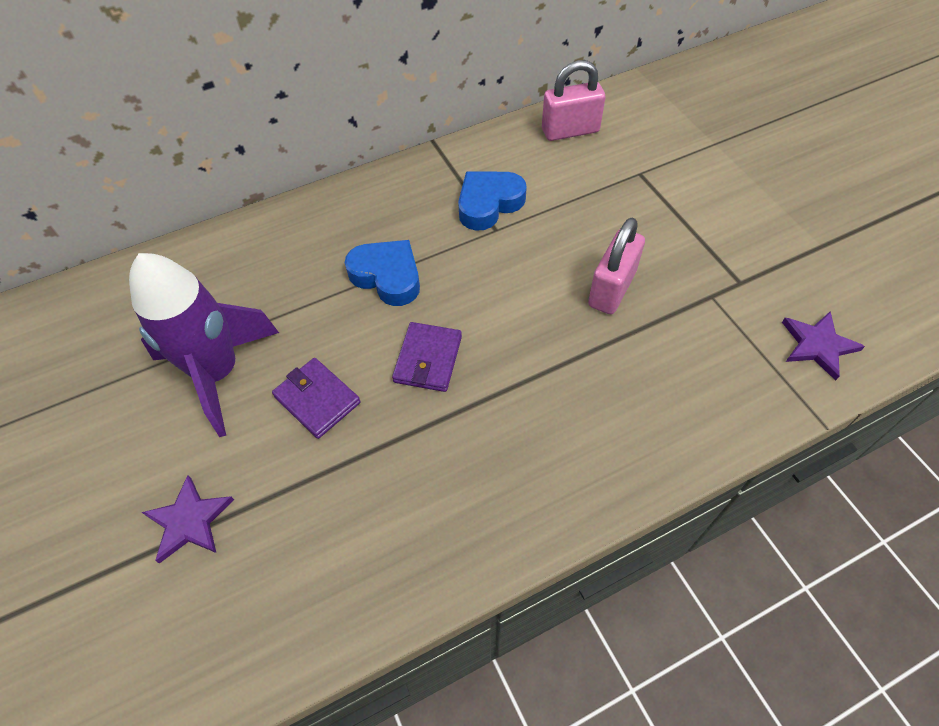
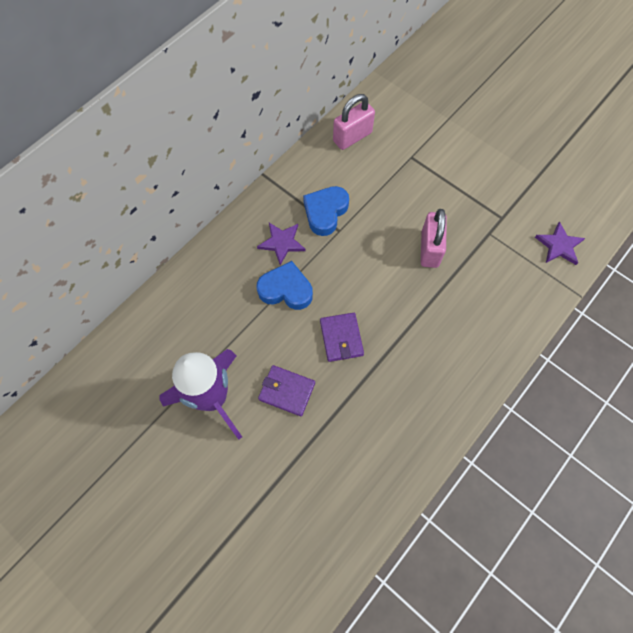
camera: 25 degrees left, 10 degrees up
(189, 521) = (251, 498): purple star -> purple star (282, 243)

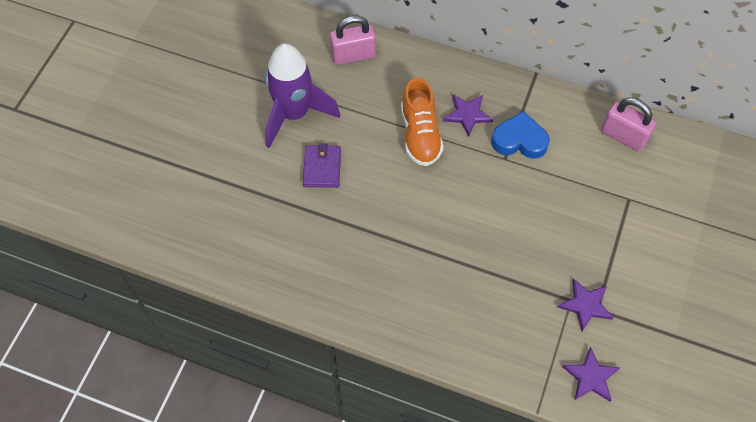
camera: 70 degrees right, 5 degrees down
(286, 290) = (420, 134): blue heart -> orange shoe
(341, 338) = (391, 195): purple wallet -> none
(429, 249) = (523, 246): pink padlock -> pink padlock (353, 55)
(496, 224) = (585, 305): none -> purple star

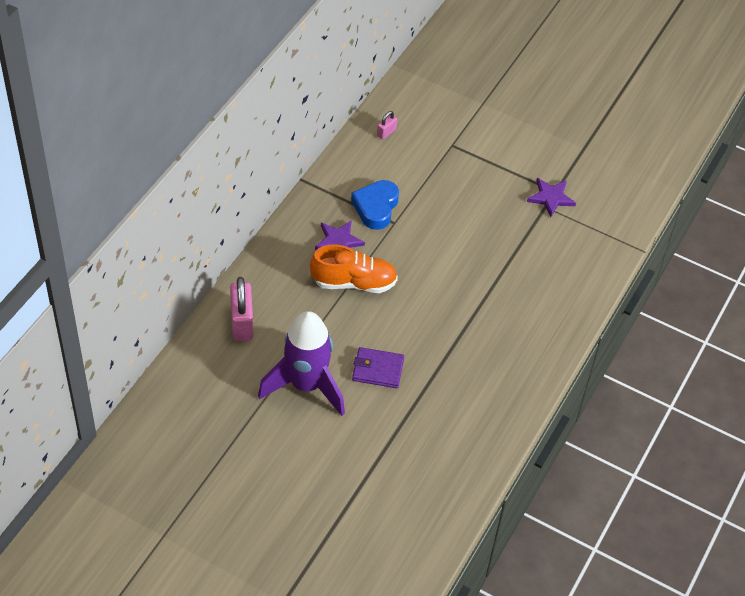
camera: 85 degrees left, 10 degrees down
(590, 377) = (615, 209): purple star -> none
(623, 136) = (386, 133): pink padlock -> pink padlock, size x0.50

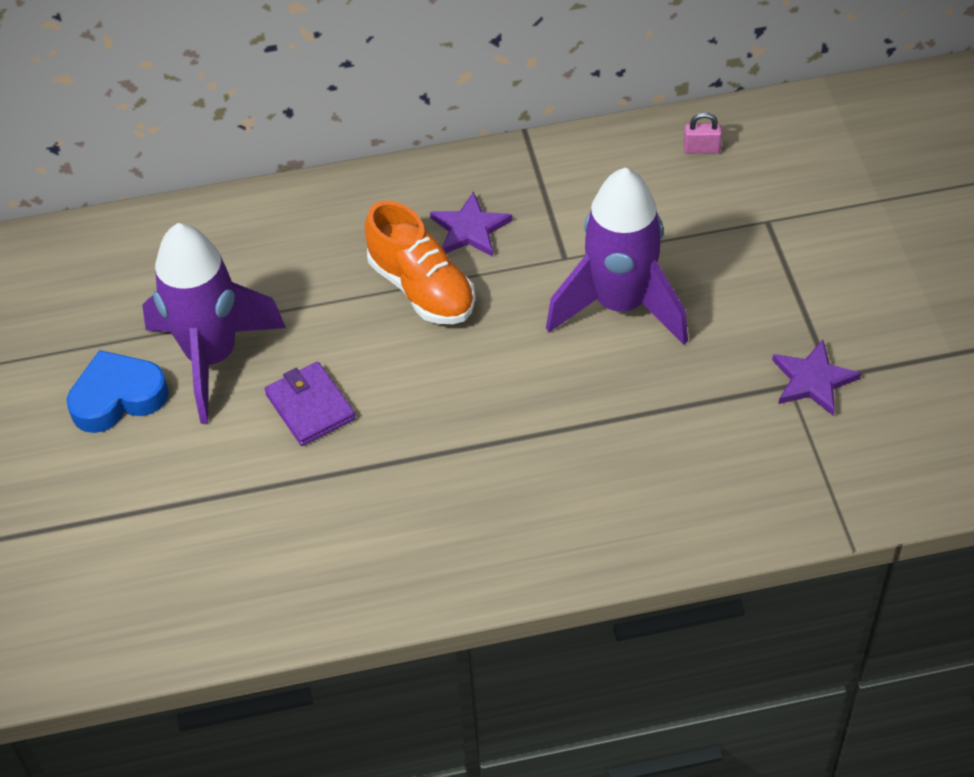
camera: 55 degrees right, 0 degrees up
(242, 323) = (242, 236): pink padlock -> none
(376, 207) = (567, 225): blue heart -> blue heart (118, 398)
(442, 225) = (620, 305): none -> purple rocket

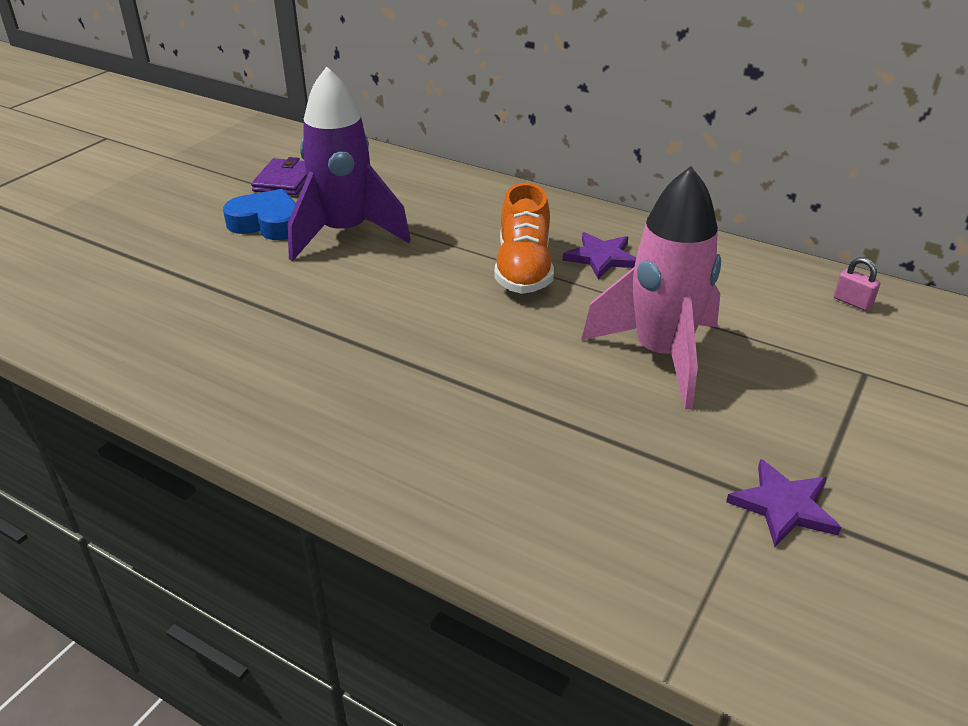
camera: 40 degrees right, 15 degrees down
(310, 407) = (361, 287): purple wallet -> purple wallet (285, 181)
(620, 305) = (661, 355): purple rocket -> pink rocket

